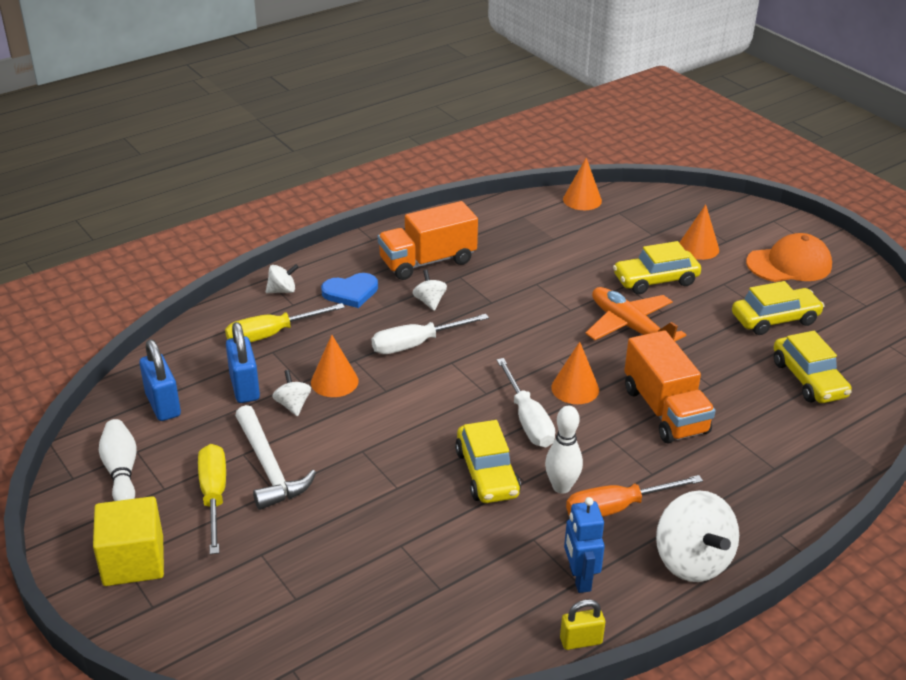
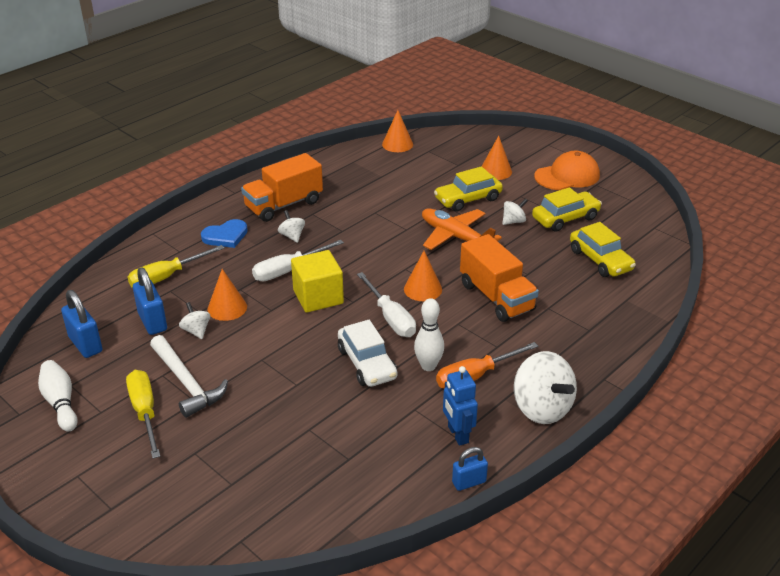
camera: 10 degrees left, 0 degrees up
(133, 561) = (86, 474): yellow cube -> yellow cube (318, 297)
(282, 290) = (168, 241): white spinning top -> white spinning top (513, 221)
(487, 473) = (367, 363): yellow car -> white car
(581, 641) = (469, 482): yellow padlock -> blue padlock

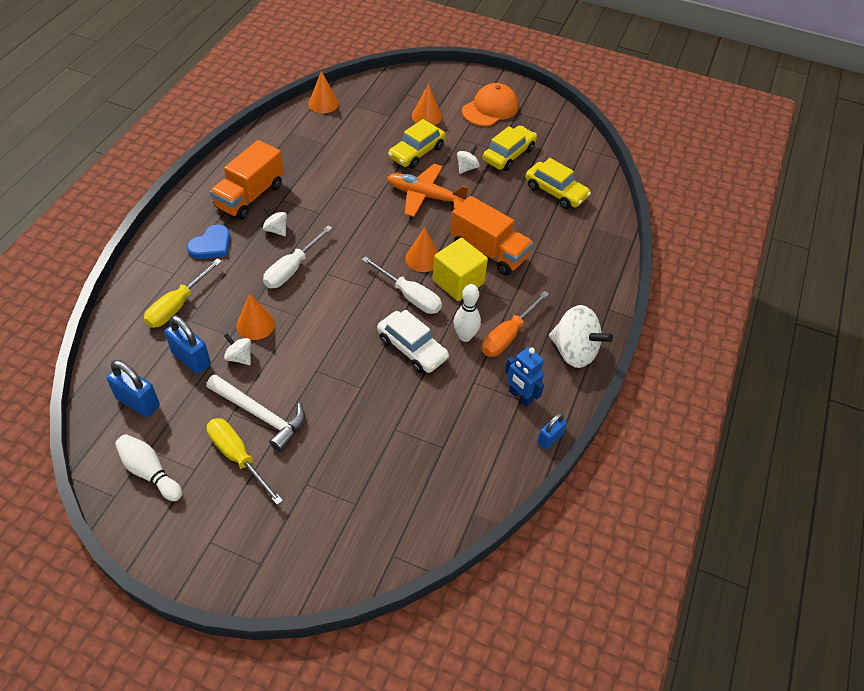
camera: 25 degrees left, 15 degrees up
(318, 297) = (334, 291): yellow cube -> yellow cube (458, 282)

